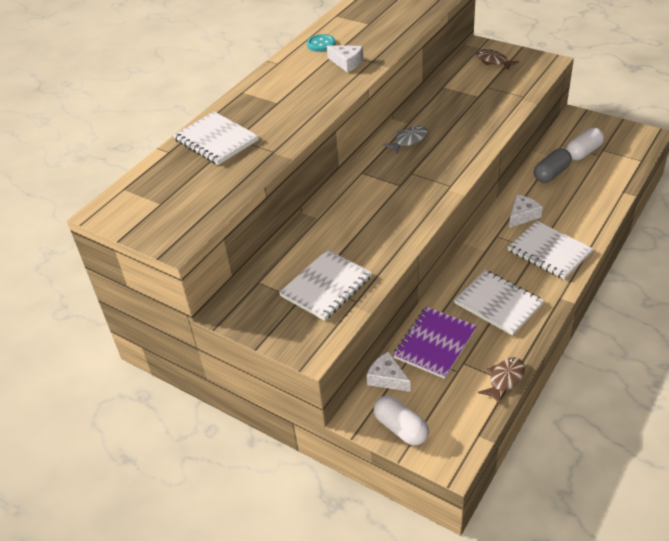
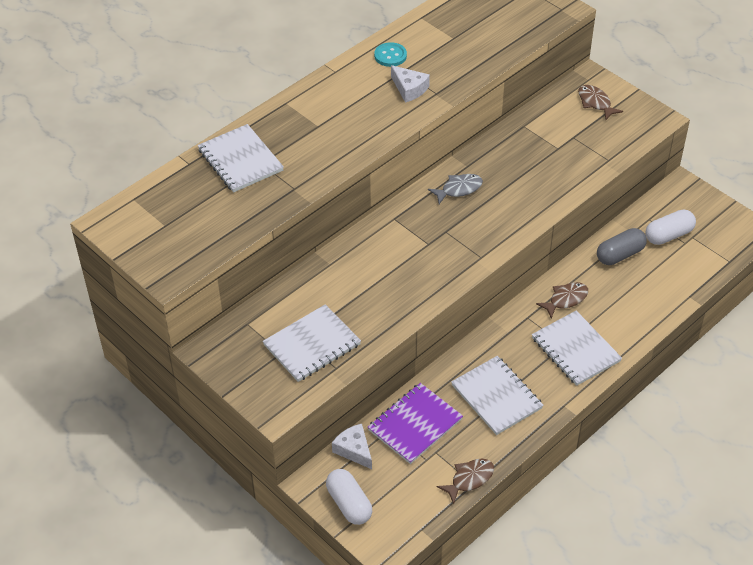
camera: 10 degrees right, 5 degrees up
(522, 215) = (565, 299): white cheese -> brown fish

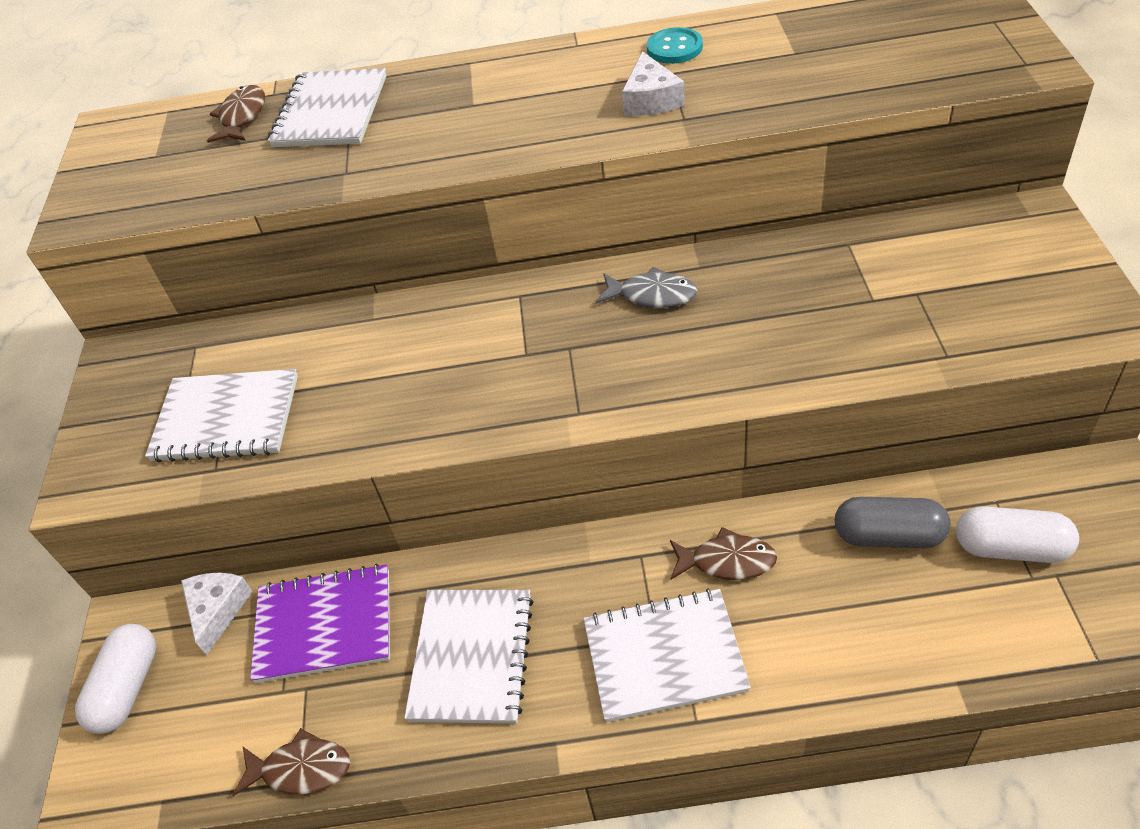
camera: 45 degrees right, 0 degrees up
(575, 350) = (664, 656): white notebook -> white notebook turned 75 degrees clockwise
(595, 103) = (1009, 255): brown fish -> brown fish (242, 117)

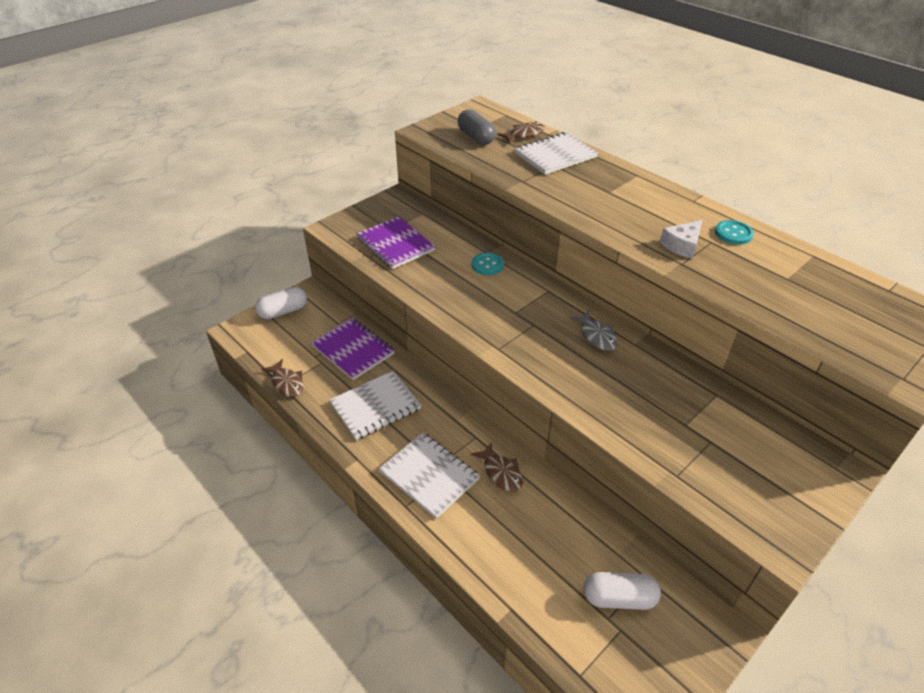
camera: 45 degrees right, 5 degrees down
(218, 610) = (334, 314): white cheese -> none
(226, 419) = (395, 244): white notebook -> purple notebook
(398, 332) = (487, 265): none -> turquoise button
(888, 535) = (576, 535): grey capsule -> grey capsule (476, 137)
(1011, 548) = (619, 598): white capsule -> white capsule turned 60 degrees counterclockwise

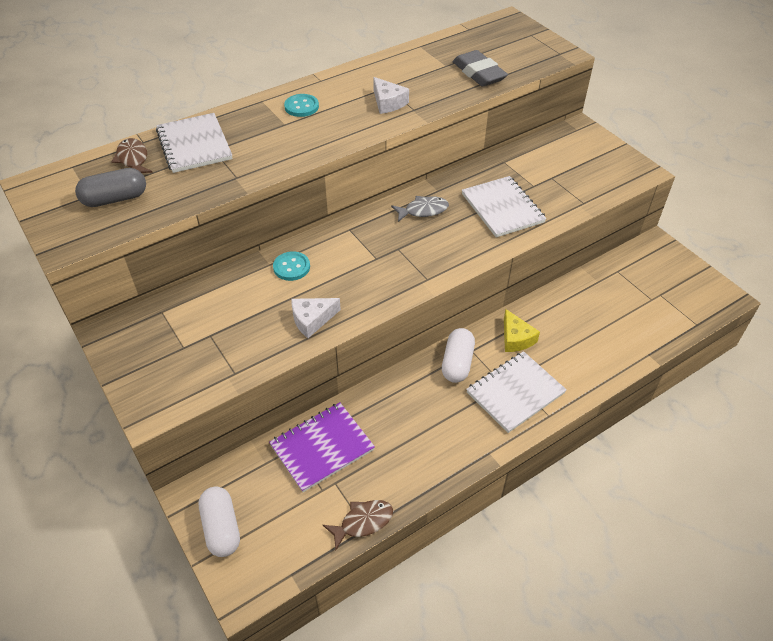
camera: 80 degrees left, 5 degrees up
(375, 406) = (418, 430): white notebook -> white notebook (502, 208)
(395, 244) = (219, 344): purple notebook -> none
(430, 285) = (312, 320): none -> white cheese
(501, 472) = (516, 338): brown fish -> yellow cheese
(619, 598) = (635, 289): white capsule -> white capsule (457, 363)
(733, 234) = (379, 73): turquoise button -> turquoise button (301, 107)
(790, 305) = (479, 73): none -> grey eraser

